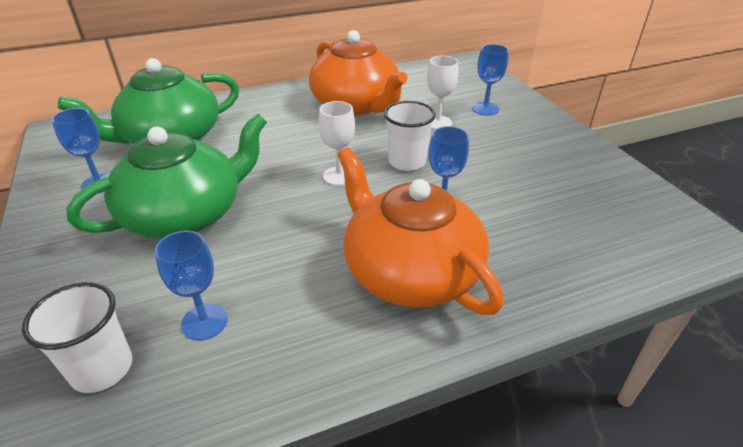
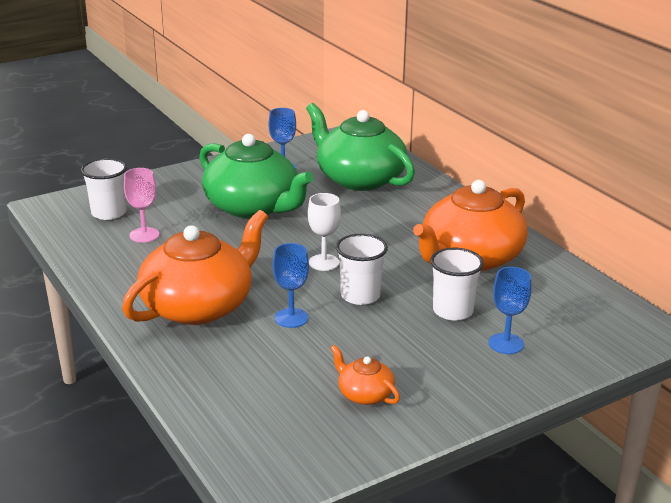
camera: 80 degrees right, 10 degrees down
(204, 322) = (144, 235): blue goblet -> pink goblet
(438, 122) = (453, 311): white goblet -> white cup
(563, 176) = (364, 394): none -> orange teapot

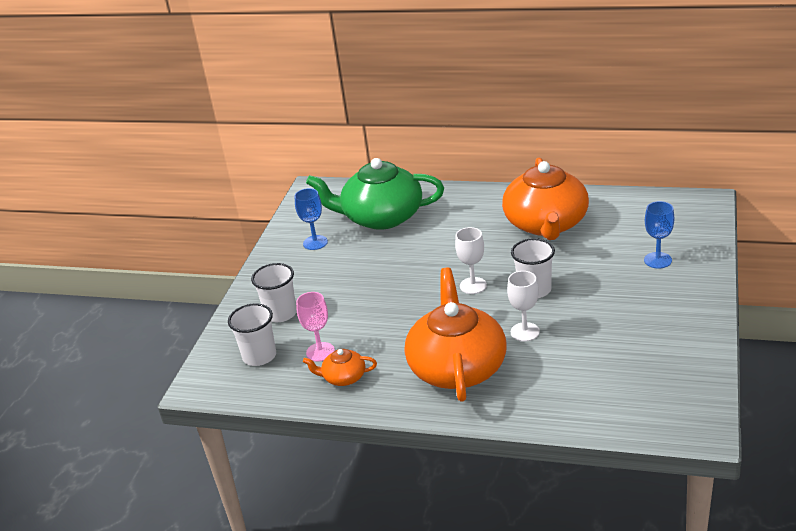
camera: 40 degrees left, 5 degrees up
(253, 207) = (352, 282): green teapot -> none
(291, 318) = (525, 332): blue goblet -> white goblet
(364, 394) = (648, 342): orange teapot -> orange teapot (343, 377)
(453, 311) = (598, 262): white cup -> white cup (281, 313)

